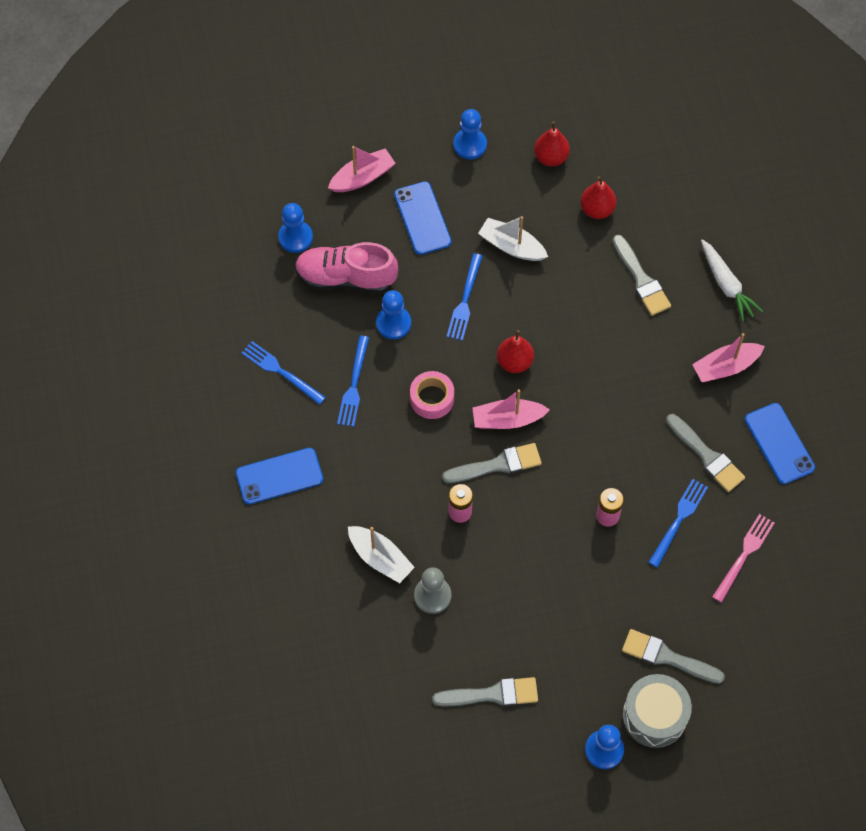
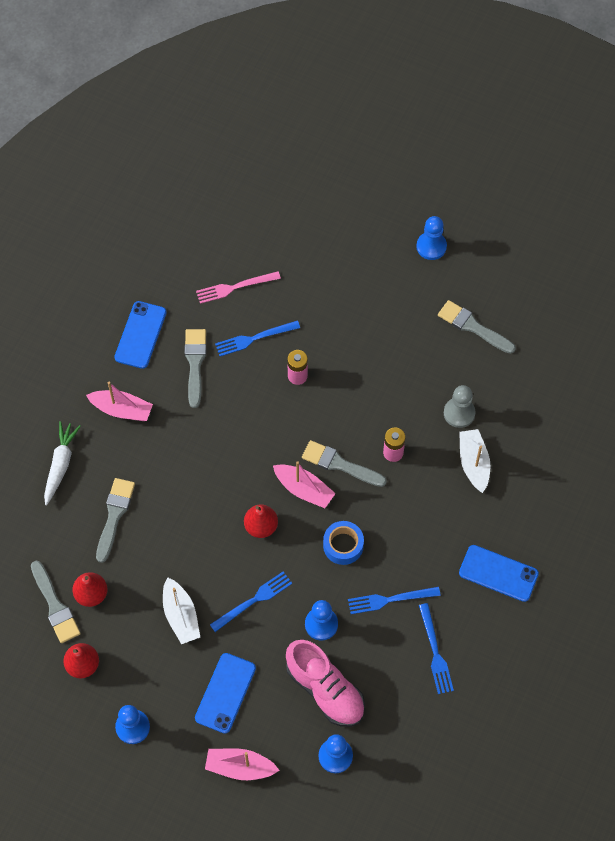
camera: 140 degrees left, 0 degrees up
(354, 385) = (390, 599): blue fork -> blue fork turned 150 degrees counterclockwise
(432, 399) = (343, 545): pink tape -> blue tape
(654, 716) = (382, 242): grey drum -> none
(667, 657) = (342, 267): grey brush -> grey brush (55, 606)

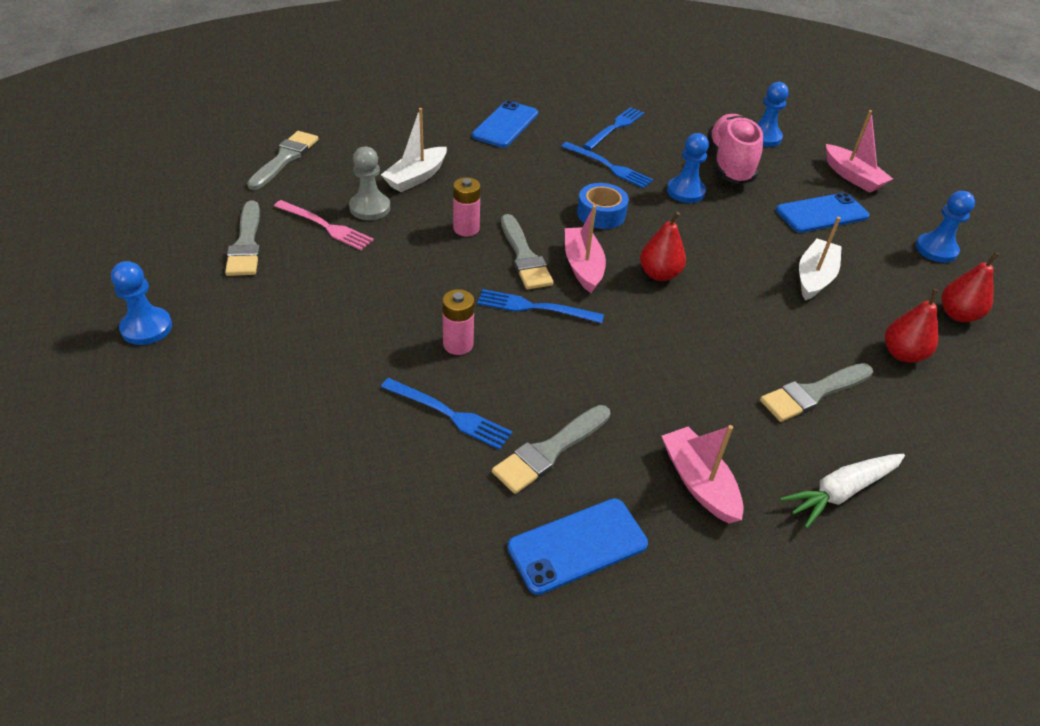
camera: 135 degrees left, 20 degrees down
(55, 606) = (956, 374): grey brush -> grey brush (285, 158)
(235, 287) = (389, 487): pink fork -> pink fork (325, 226)
(253, 600) = (729, 240): blue fork -> blue fork (535, 307)
(498, 573) = (505, 125): blue phone -> blue phone turned 45 degrees clockwise

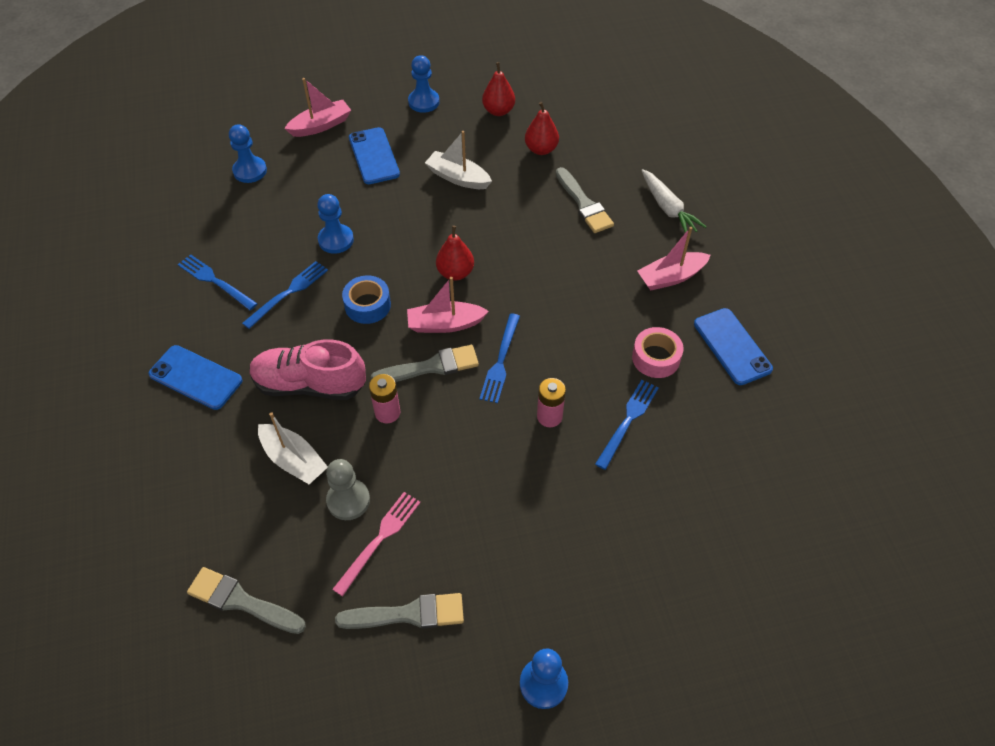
camera: 85 degrees left, 10 degrees up
(549, 451) = (656, 358): grey brush -> pink tape
(729, 164) = (294, 202): pink shoe -> pink shoe (310, 384)

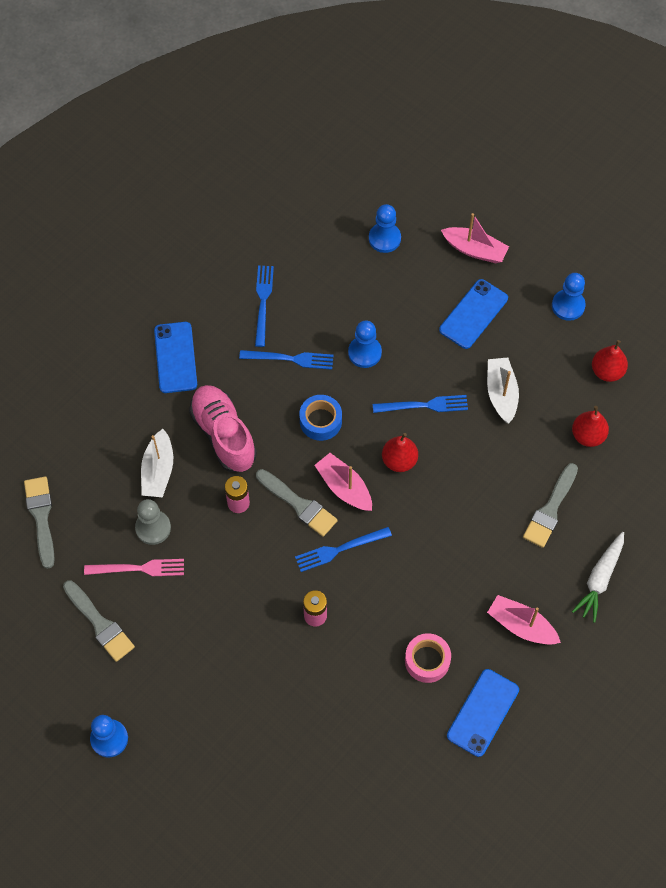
camera: 55 degrees right, 10 degrees up
(628, 421) = (352, 674): blue fork -> blue fork (424, 405)

